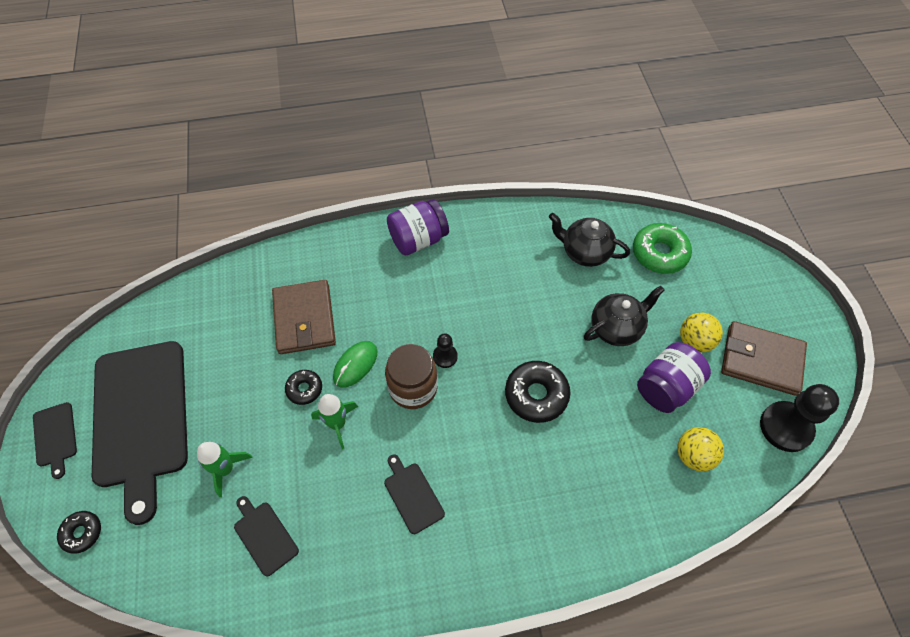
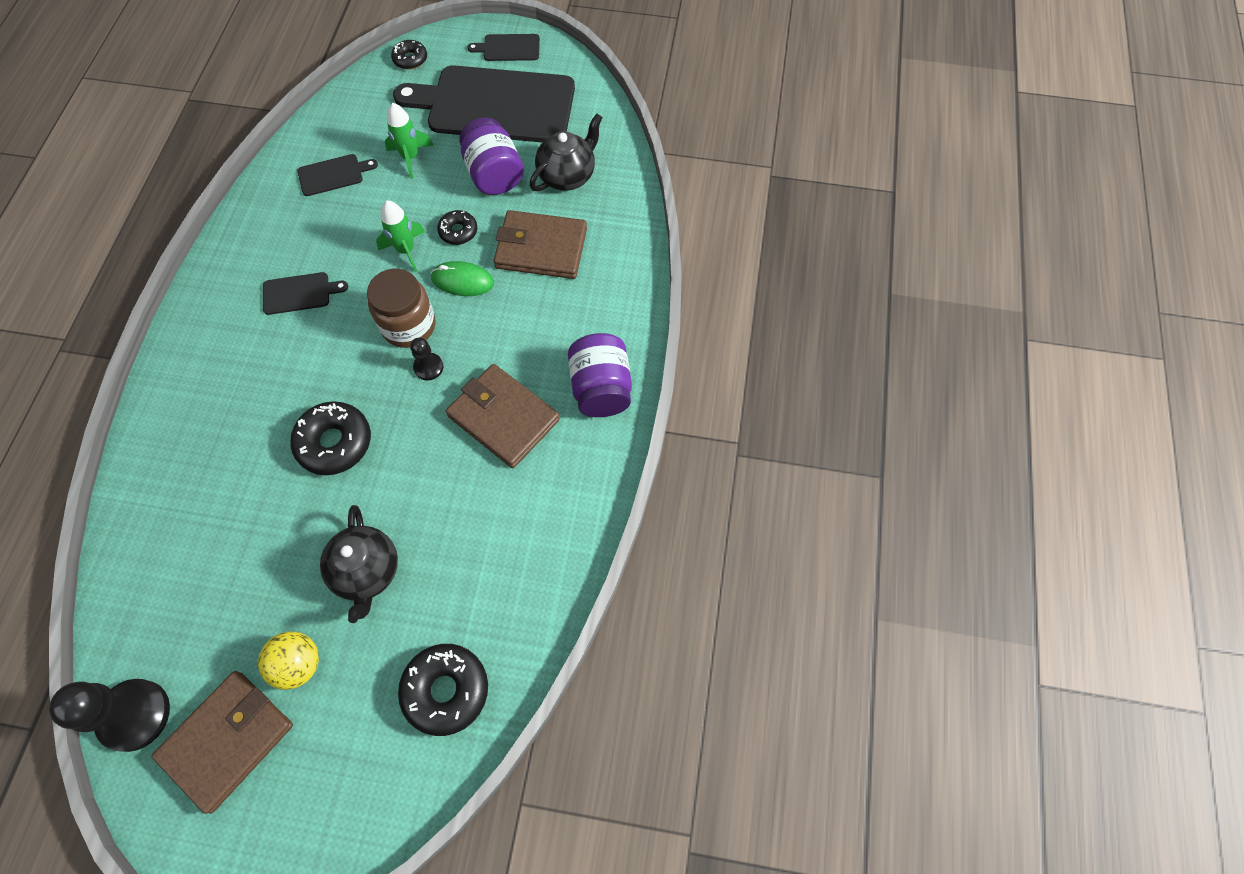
camera: 110 degrees right, 5 degrees up
(355, 365) = (462, 281): green mouse -> green mouse turned 45 degrees counterclockwise
(466, 290) = (504, 418): none -> brown wallet
(584, 252) = (494, 585): black teapot -> black teapot (567, 176)
(659, 253) = (446, 690): green donut -> black donut
(666, 387) = (263, 593): purple jar -> purple jar (494, 174)
(693, 455) = (173, 580): yellow ball -> none

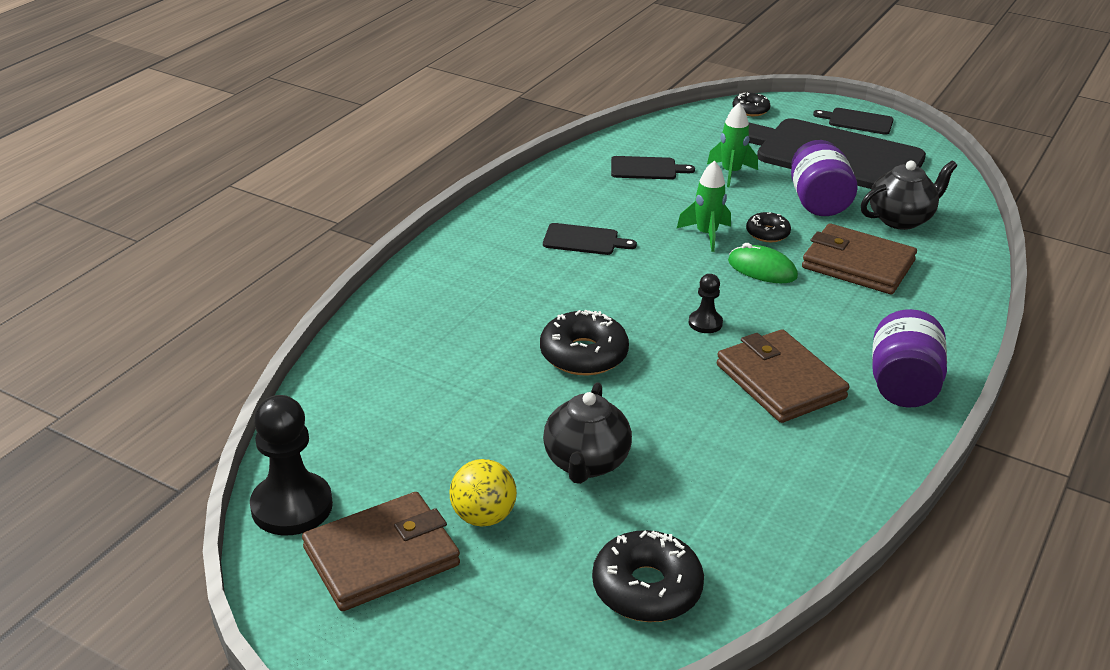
camera: 20 degrees right, 30 degrees down
(408, 325) = (692, 288): brown jar -> none

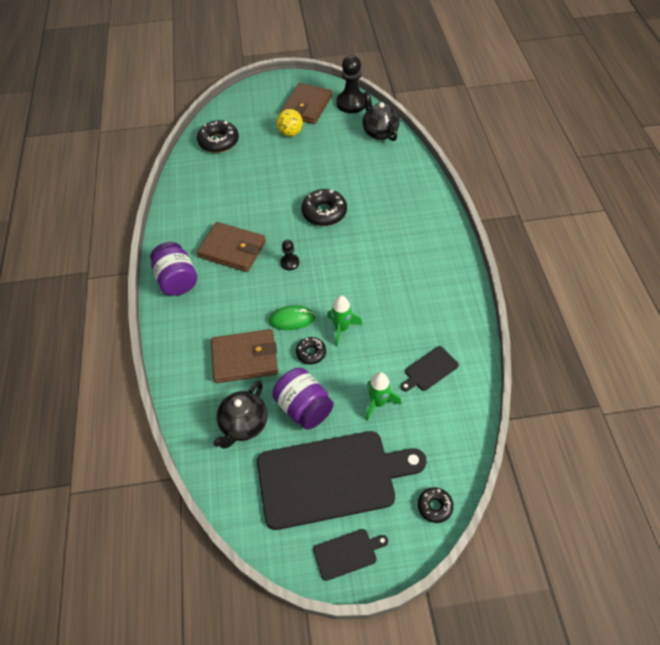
camera: 145 degrees right, 20 degrees up
(584, 240) = (396, 281): black cutting board -> none
(586, 463) = (276, 168): black teapot -> black teapot (379, 132)

